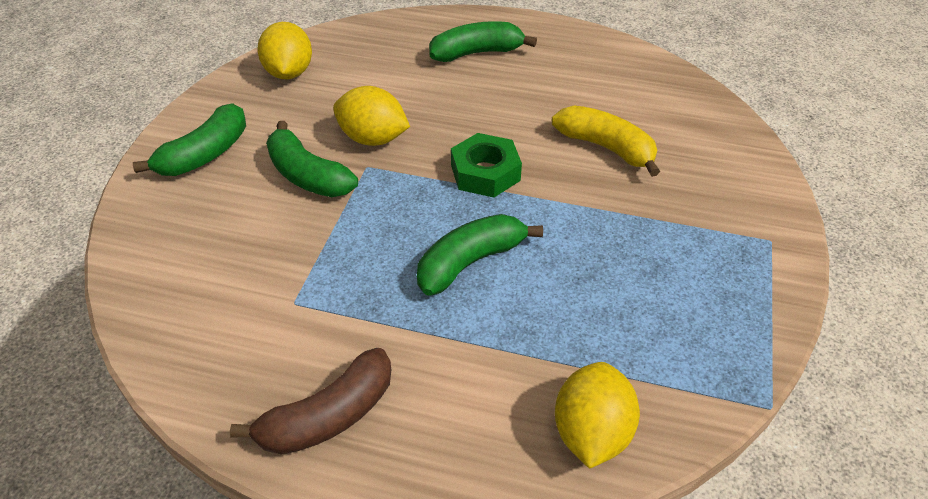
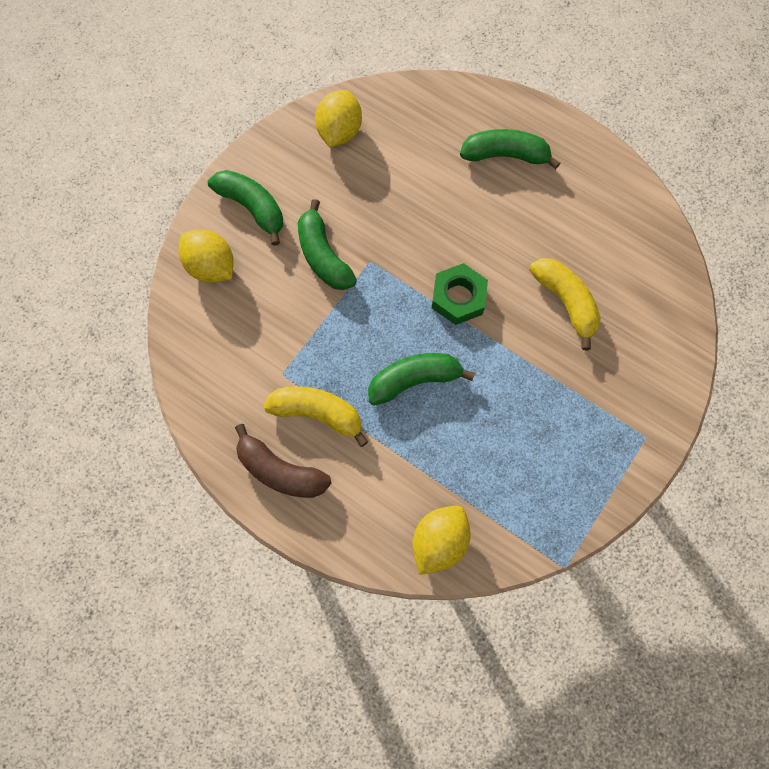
camera: 20 degrees right, 25 degrees up
(205, 154) = (252, 208): green banana -> green banana turned 105 degrees counterclockwise
(328, 416) = (280, 471): brown banana -> brown banana turned 45 degrees clockwise
(359, 333) = (318, 414): none -> yellow banana
(373, 139) = (384, 232): yellow lemon -> yellow lemon (211, 267)

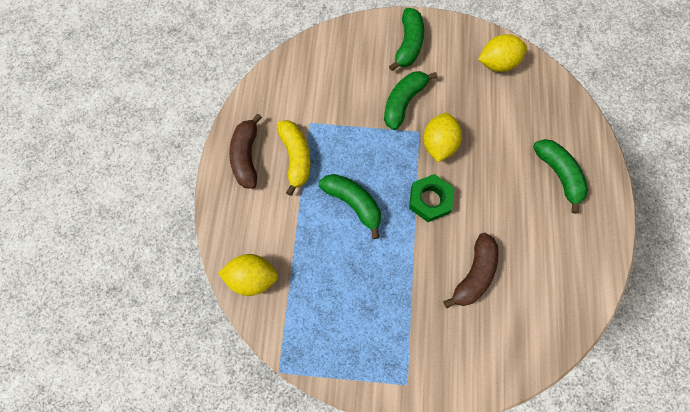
camera: 60 degrees right, 0 degrees up
(211, 267) = (354, 45): yellow lemon -> yellow lemon (438, 144)
(566, 303) = (474, 274): yellow banana -> brown banana

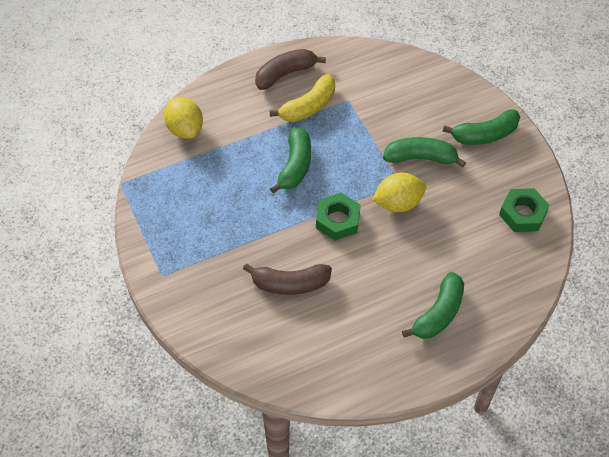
camera: 60 degrees right, 15 degrees down
(497, 63) = (522, 214): yellow lemon -> green nut

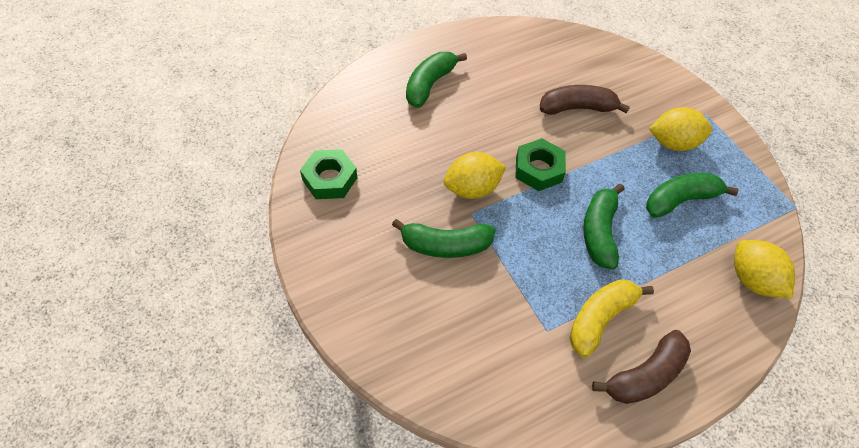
camera: 175 degrees right, 0 degrees up
(206, 244) = (673, 143): none -> yellow lemon
(484, 135) = (360, 280): green banana -> green banana (681, 200)

